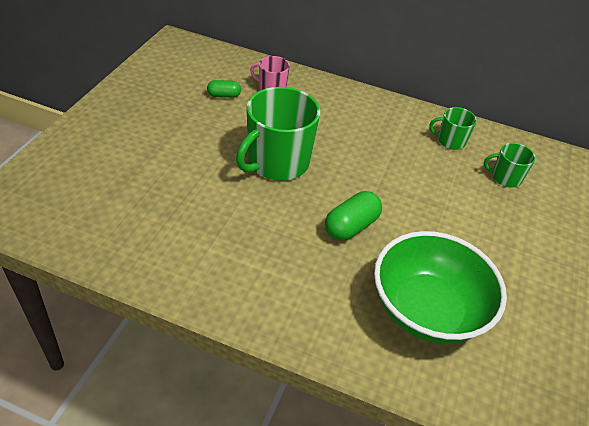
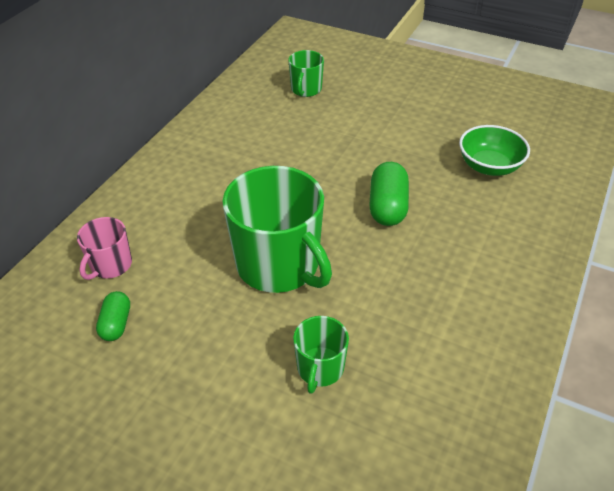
camera: 80 degrees left, 0 degrees up
(351, 226) = (387, 207): green capsule -> green capsule turned 45 degrees clockwise
(427, 309) = (489, 166): green bowl -> green bowl, size x0.57
(450, 141) = (245, 115): green mug -> green mug (320, 368)

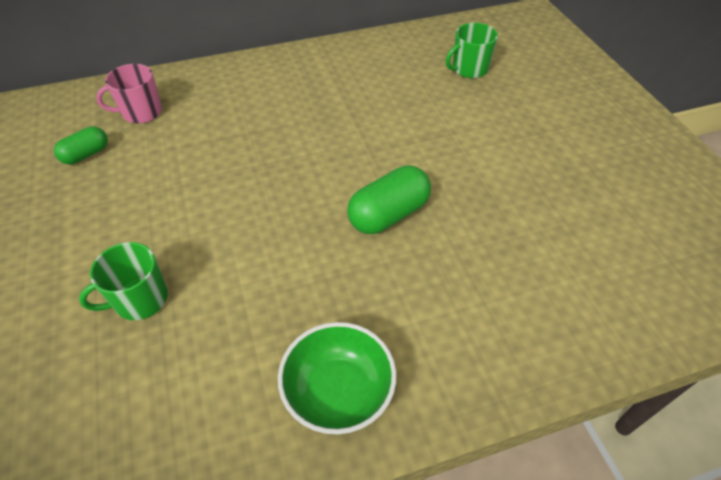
camera: 45 degrees right, 5 degrees up
(279, 265) = (235, 196): green mug -> none
(489, 166) = (548, 250): green bowl -> green bowl (338, 392)

